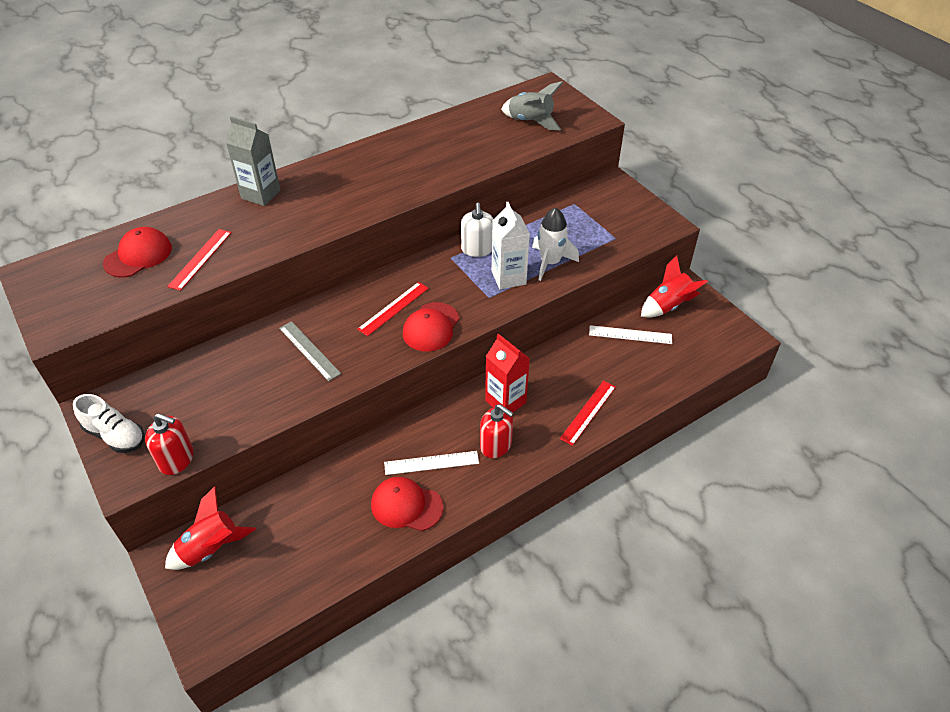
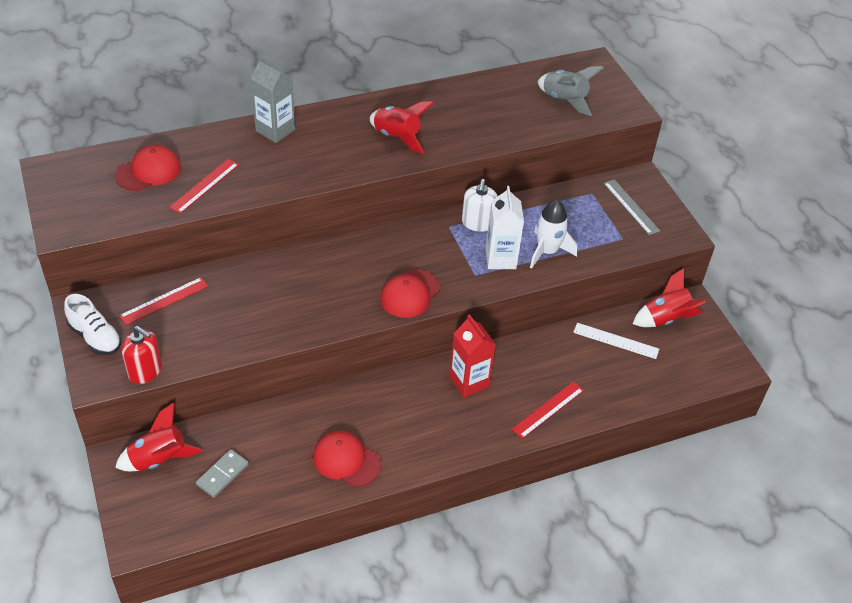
camera: 10 degrees right, 0 degrees up
(282, 549) = (222, 474): none -> grey domino
(309, 350) = (288, 293): grey ruler -> grey ruler (631, 207)
(383, 180) = (397, 137): none -> red rocket
(393, 308) = (378, 267): red ruler -> red ruler (164, 300)
(431, 463) = (381, 425): white ruler -> none
(496, 445) = (447, 422): red soap dispenser -> none

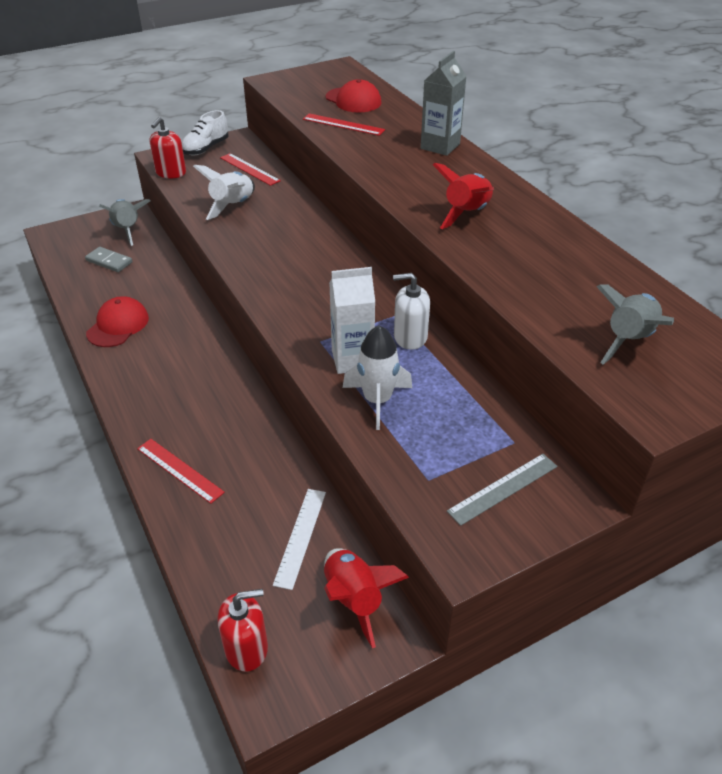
camera: 85 degrees right, 5 degrees down
(159, 459) = (128, 230): red rocket -> grey rocket
(241, 318) = (233, 206): none -> white rocket
(410, 294) = (280, 297): red cap -> none
(469, 382) = (218, 399): red carton -> none
(701, 375) = (246, 648): none -> red soap dispenser

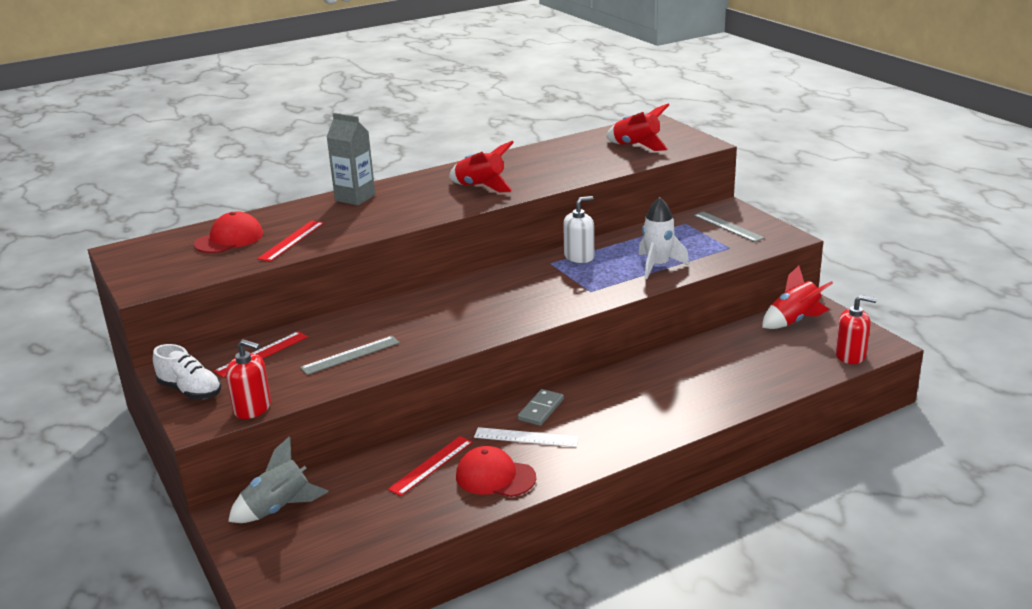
camera: 90 degrees left, 15 degrees down
(109, 261) = (356, 510): grey domino -> grey domino (541, 409)
(179, 470) = (702, 404): red ruler -> red ruler (431, 465)
(233, 206) = (350, 355): white rocket -> grey ruler
(246, 648) = (850, 355): red soap dispenser -> red soap dispenser turned 120 degrees clockwise
(300, 537) = (750, 343): white ruler -> white ruler (526, 437)
(352, 360) = (612, 277): white carton -> none
(410, 337) = (579, 257): white soap dispenser -> white soap dispenser turned 120 degrees counterclockwise
(628, 340) = (636, 146): grey rocket -> red rocket

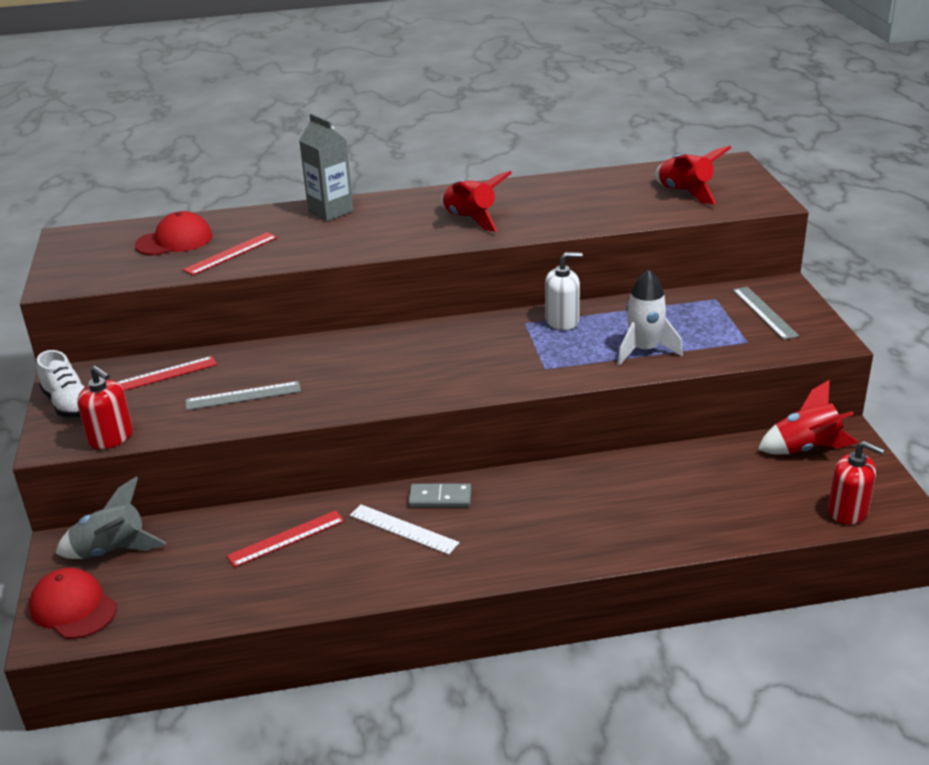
camera: 20 degrees right, 5 degrees up
(495, 477) = (341, 569): red cap -> red cap (73, 607)
(541, 409) = (440, 498): grey domino -> grey domino turned 45 degrees clockwise

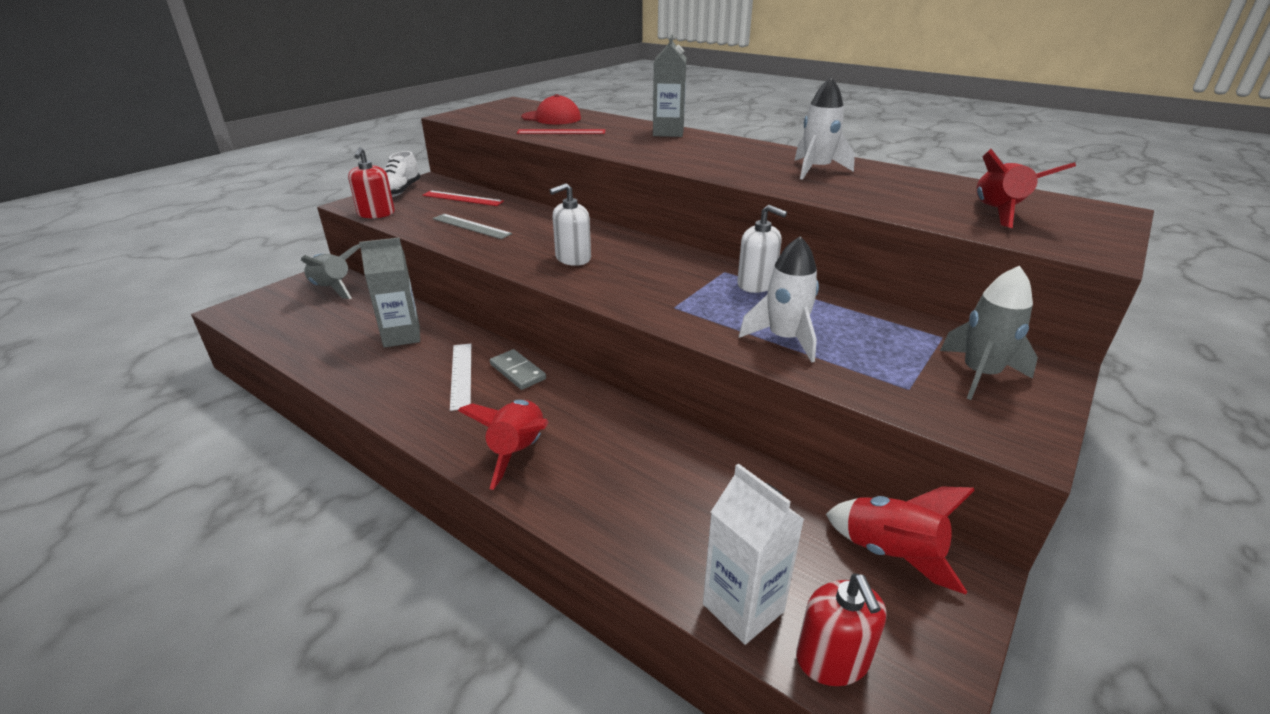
camera: 45 degrees right, 0 degrees up
(73, 607) = (265, 304): red cap -> none
(286, 538) = (402, 336): red ruler -> grey carton
(398, 374) = (573, 258): none -> white soap dispenser
(470, 219) = (750, 165): red rocket -> red rocket (518, 451)
(522, 202) = (816, 170): none -> white rocket
(764, 312) = (980, 374): grey ruler -> grey rocket
(787, 520) = (743, 608): none -> white carton

